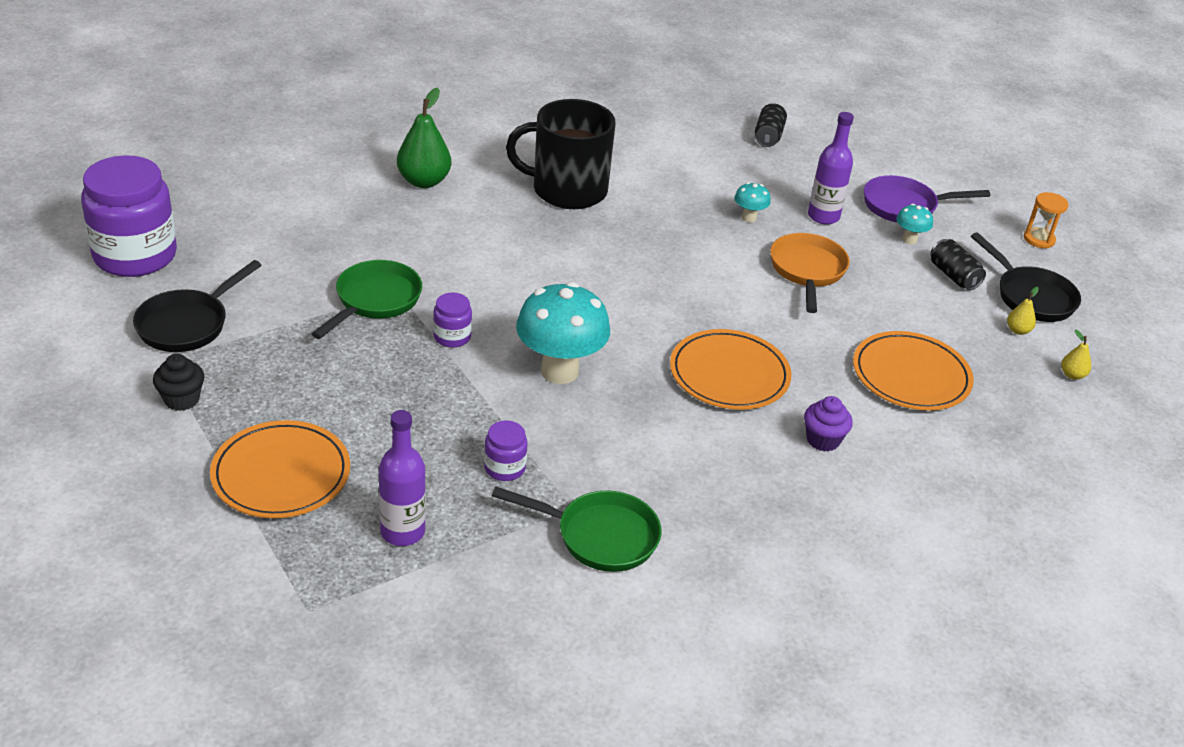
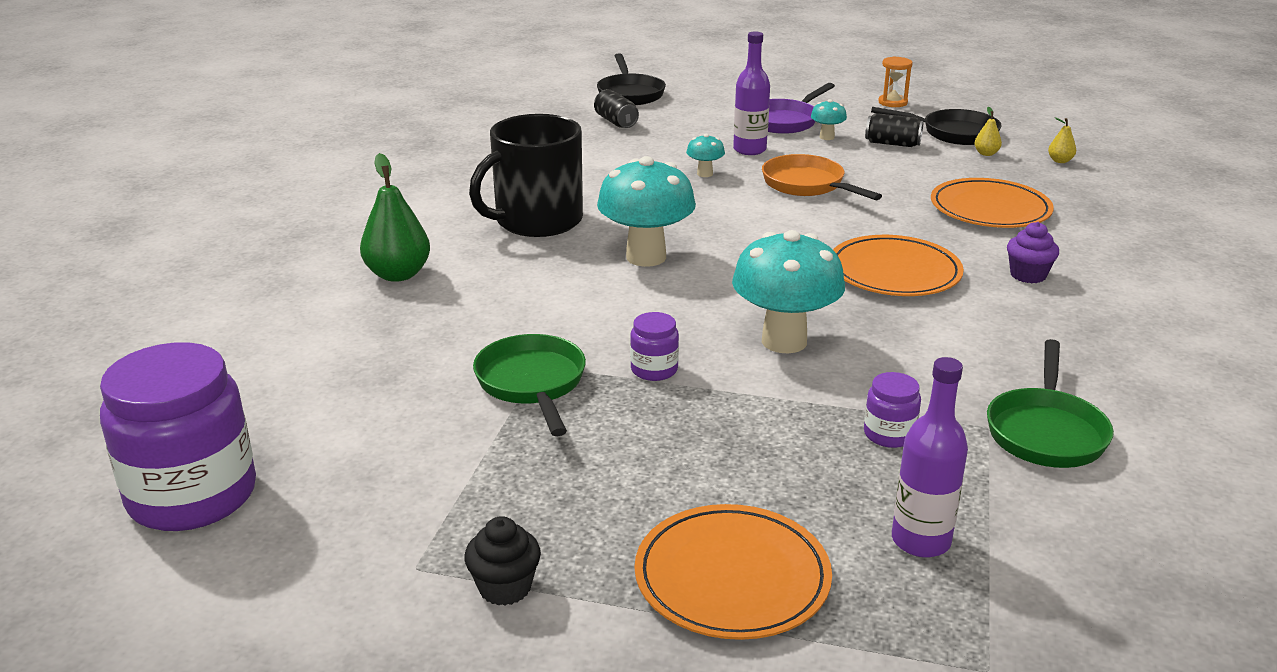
camera: 40 degrees left, 10 degrees down
(187, 324) = (378, 518): black pan -> black pan (630, 94)
(586, 259) = (646, 257): none -> turquoise mushroom
(599, 536) = (1045, 431): green pan -> green pan turned 135 degrees clockwise

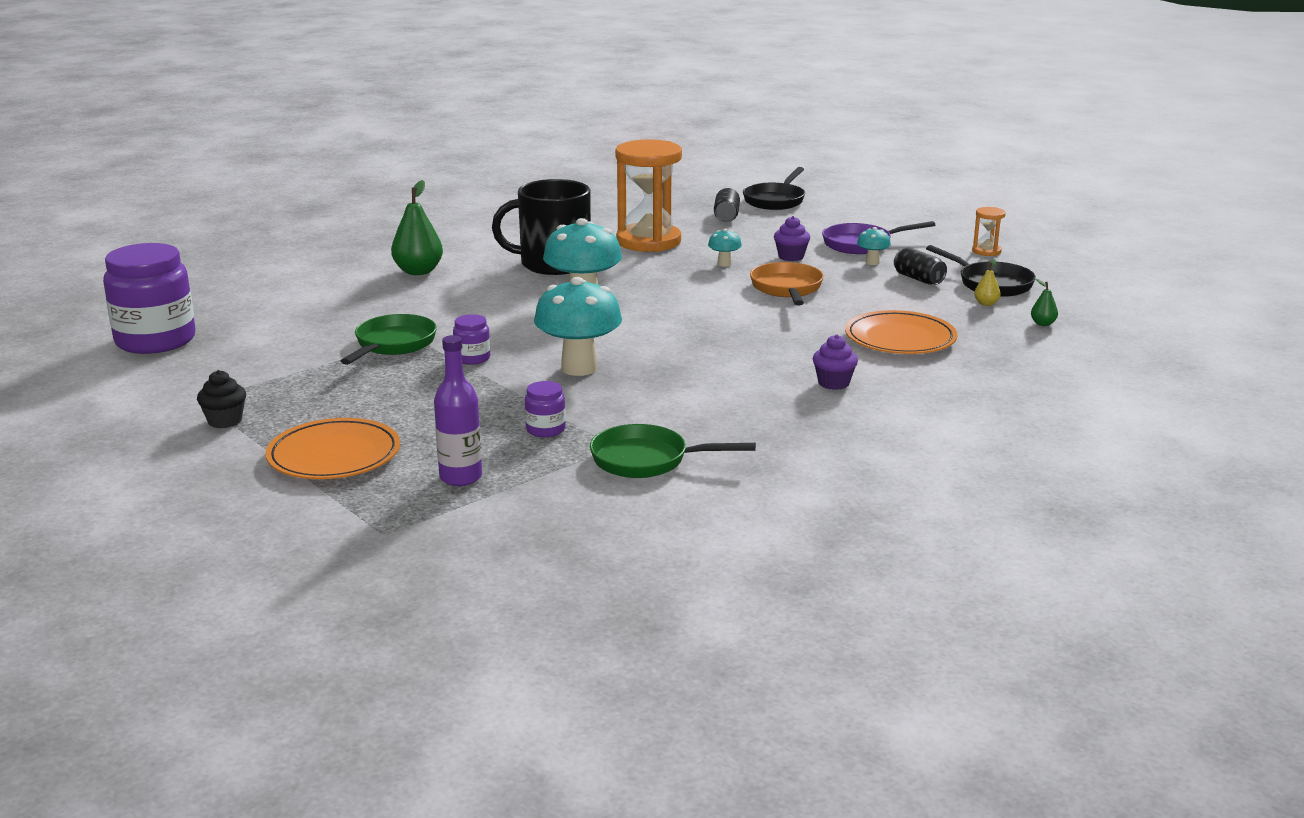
camera: 35 degrees right, 5 degrees down
(589, 168) = (648, 241): none -> orange hourglass
(749, 150) = (791, 257): purple bottle -> purple cupcake
(894, 272) = (736, 354): orange plate -> none
(1045, 431) = (647, 460): green pan -> green pan turned 45 degrees clockwise
(1060, 161) = (1043, 324): yellow pear -> green pear

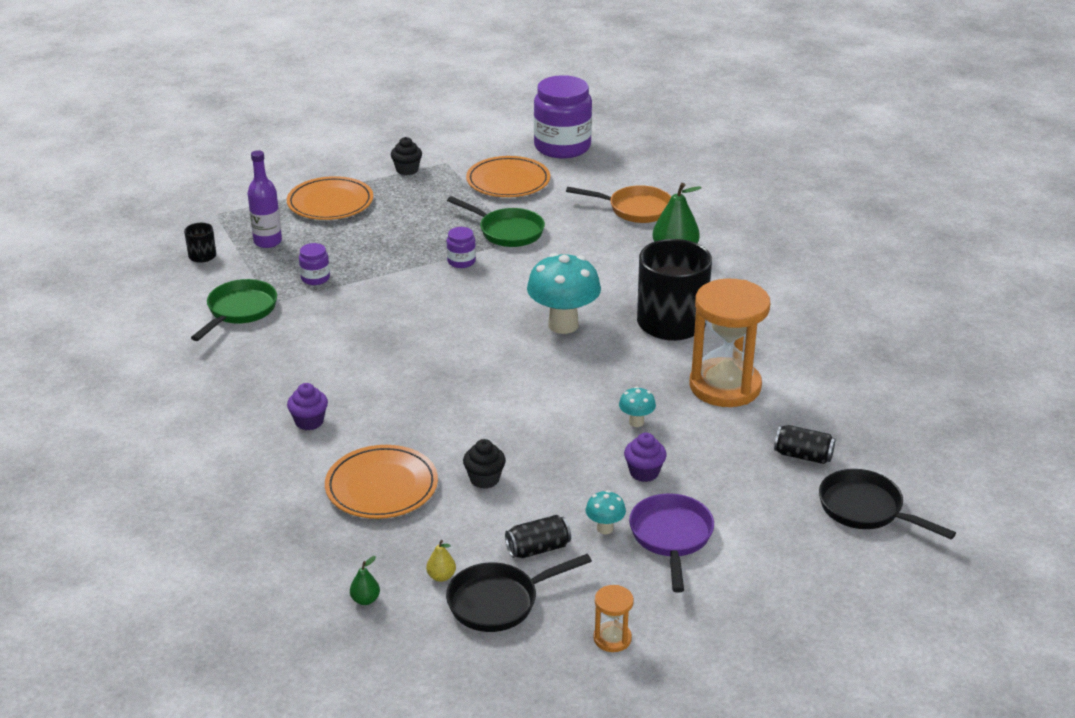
camera: 105 degrees right, 10 degrees up
(258, 358) = (508, 181): none -> orange plate
(519, 515) = (202, 256): none -> black mug
(579, 368) = (415, 304): turquoise mushroom -> none
(787, 289) = (546, 447): orange pan -> orange pan (635, 209)
(851, 304) = (484, 479): none -> black cupcake

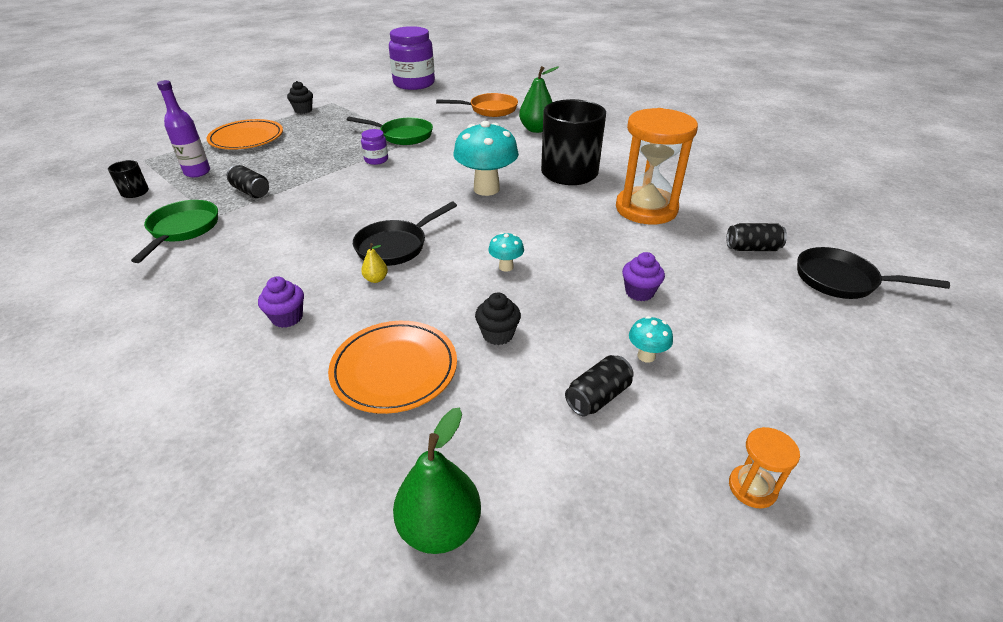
camera: 20 degrees left, 5 degrees up
(315, 278) = (251, 192): purple jar -> black can
(365, 600) = (440, 527): green pear -> green pear, size x2.11
(441, 576) = (515, 463): yellow pear -> yellow pear (376, 279)
(499, 602) = (599, 477): black pan -> black pan (396, 246)
(508, 181) = (386, 106): orange plate -> none
(636, 422) = (599, 250): turquoise mushroom -> turquoise mushroom (506, 267)
(671, 537) = (713, 349): purple pan -> none

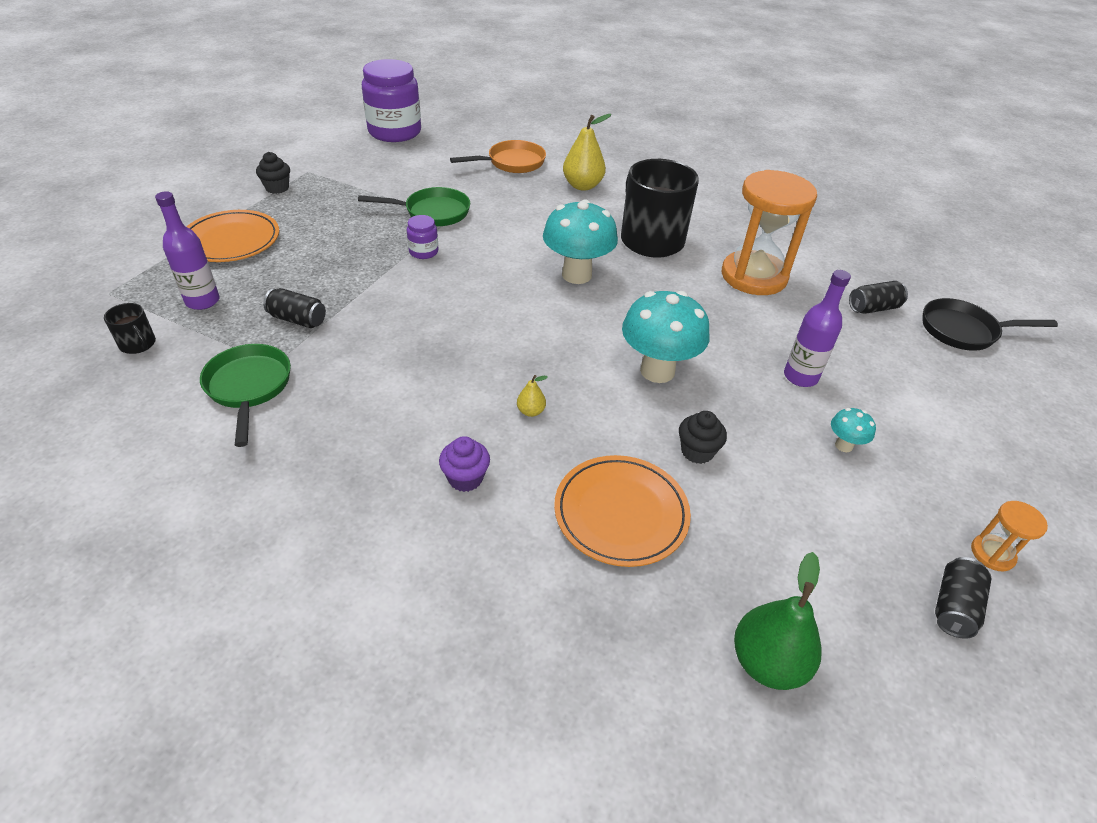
camera: 20 degrees left, 5 degrees up
(396, 246) = (525, 365): black pan -> none
(506, 267) = (657, 371): turquoise mushroom -> turquoise mushroom, size x2.17
(536, 129) = (582, 186): green pear -> yellow pear
(598, 397) = (826, 498): black can -> black can (954, 606)
(639, 292) = (800, 377): purple cupcake -> purple bottle

